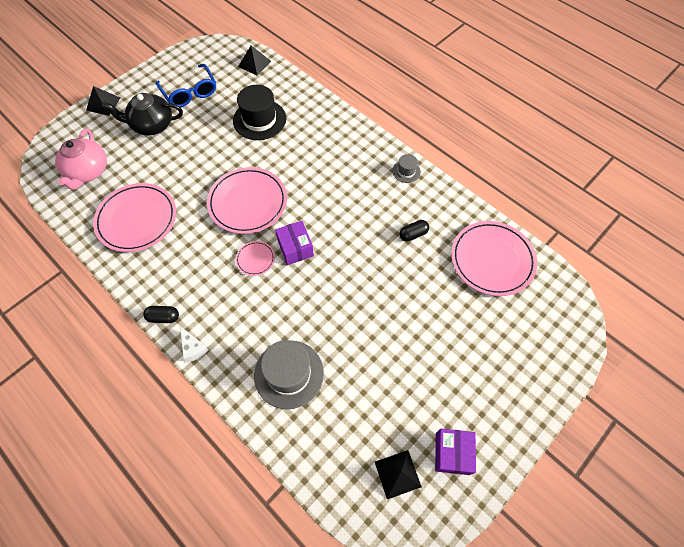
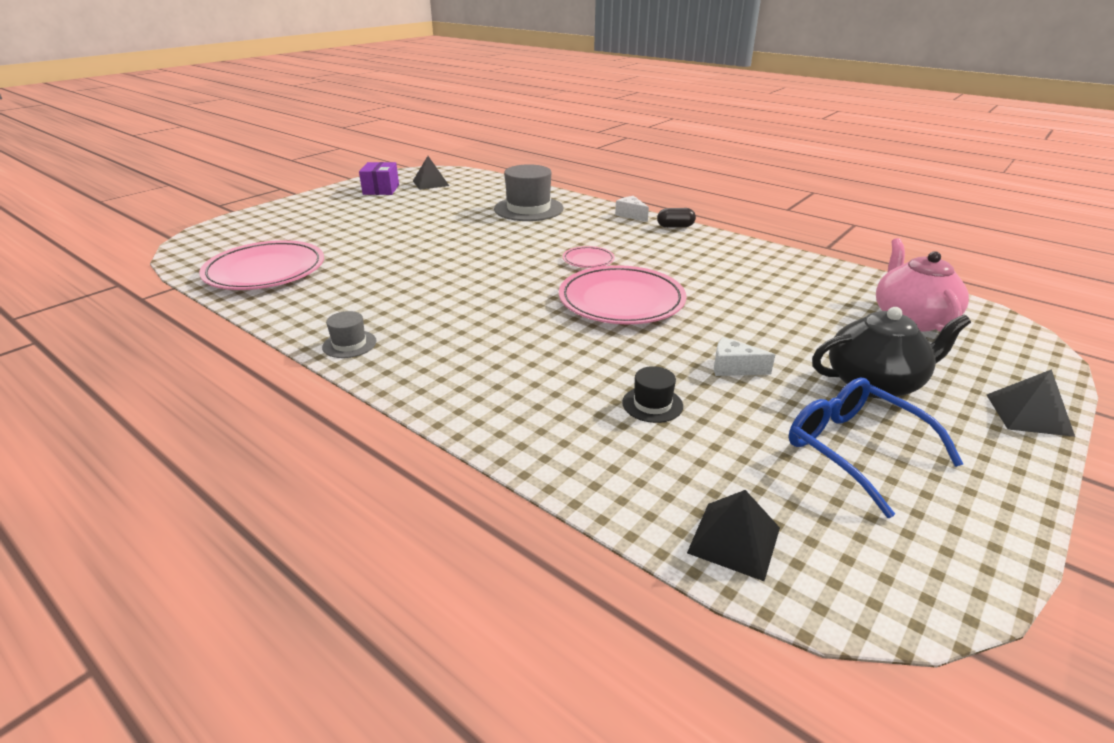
camera: 175 degrees right, 30 degrees down
(137, 219) = (775, 280): pink plate -> none
(211, 139) = (733, 368): none -> white cheese
(259, 120) = (652, 404): black hat -> black hat, size x0.50
(295, 248) = (537, 269): purple box -> none
(413, 234) = (366, 285): black capsule -> none

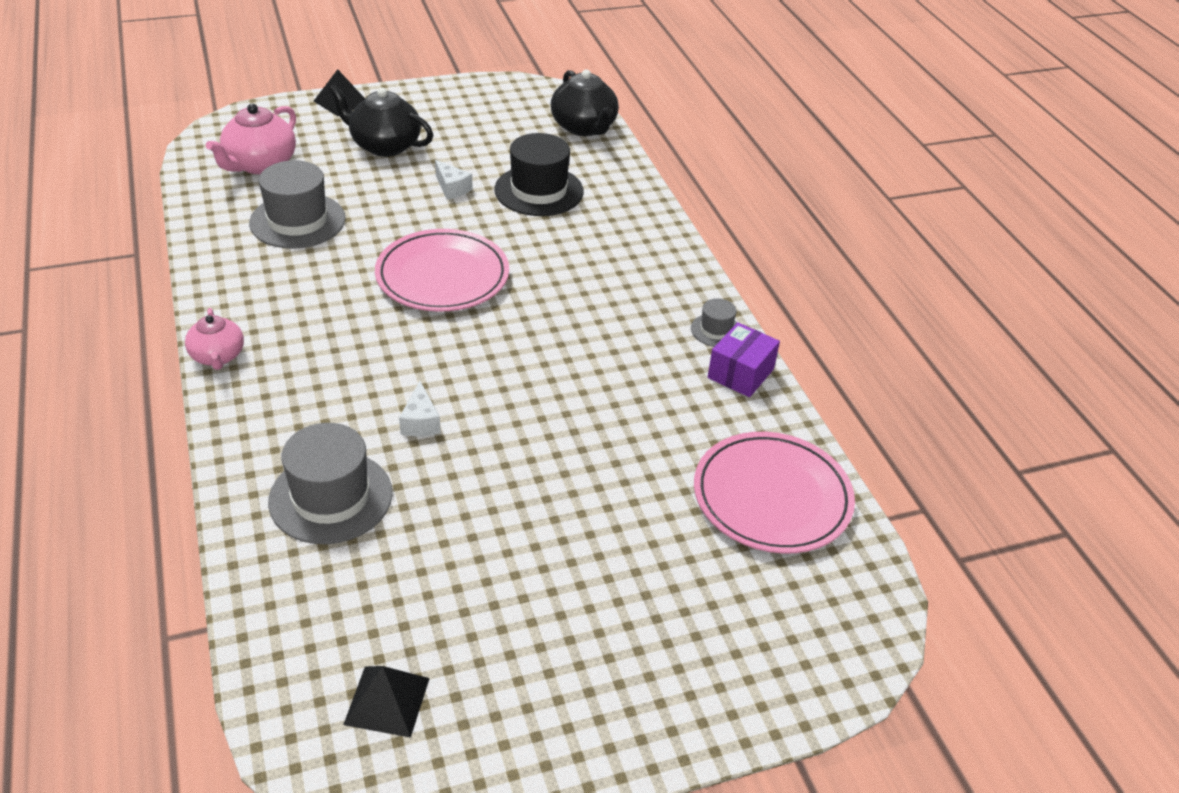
camera: 150 degrees left, 10 degrees up
(381, 189) = (496, 719): purple box -> purple box (740, 373)
(588, 260) = (398, 344): pink plate -> none
(631, 215) = (226, 407): white cheese -> white cheese (420, 422)
(652, 404) = (539, 191): black hat -> black hat, size x2.00
(675, 226) = (218, 356): black capsule -> pink teapot
(734, 540) = (584, 127): black pyramid -> black teapot
(787, 294) = (297, 221): none -> grey hat
(854, 449) = (466, 128): blue glasses -> none

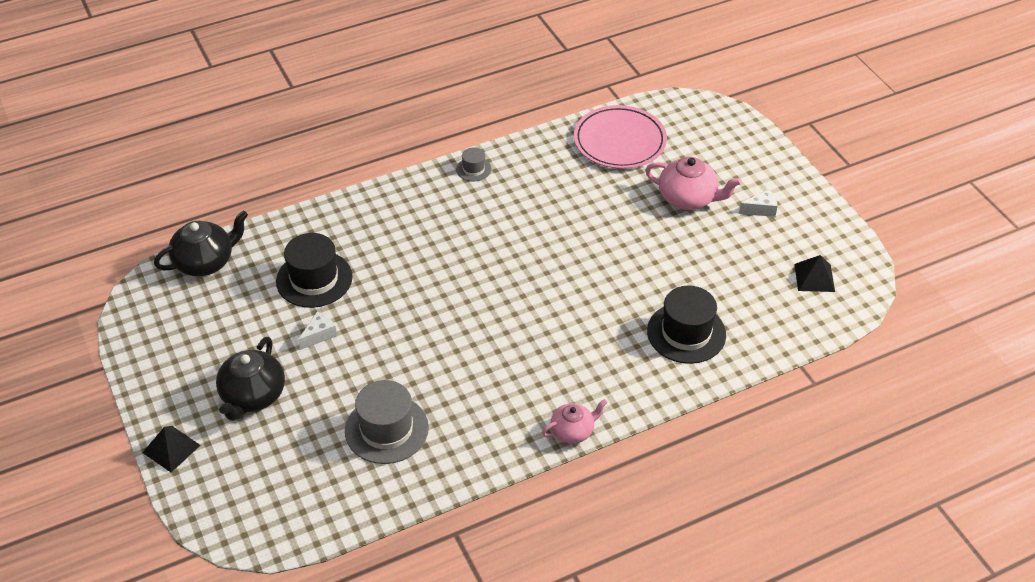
camera: 95 degrees left, 5 degrees up
(260, 164) = (298, 482): pink teapot -> pink teapot (688, 198)
(331, 497) = (686, 333): grey hat -> black hat
(420, 422) = (606, 303): white cheese -> white cheese (761, 209)
(442, 276) = (444, 319): pink plate -> none
(740, 373) = (515, 156): purple box -> none

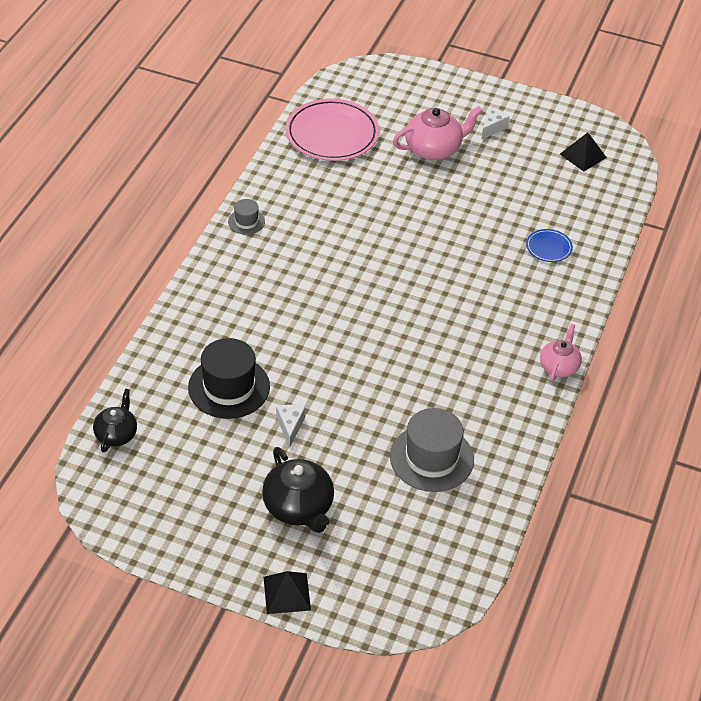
camera: 45 degrees left, 0 degrees up
(205, 262) = (116, 434): black teapot -> black teapot, size x0.63
(686, 333) = (548, 247): black hat -> blue plate

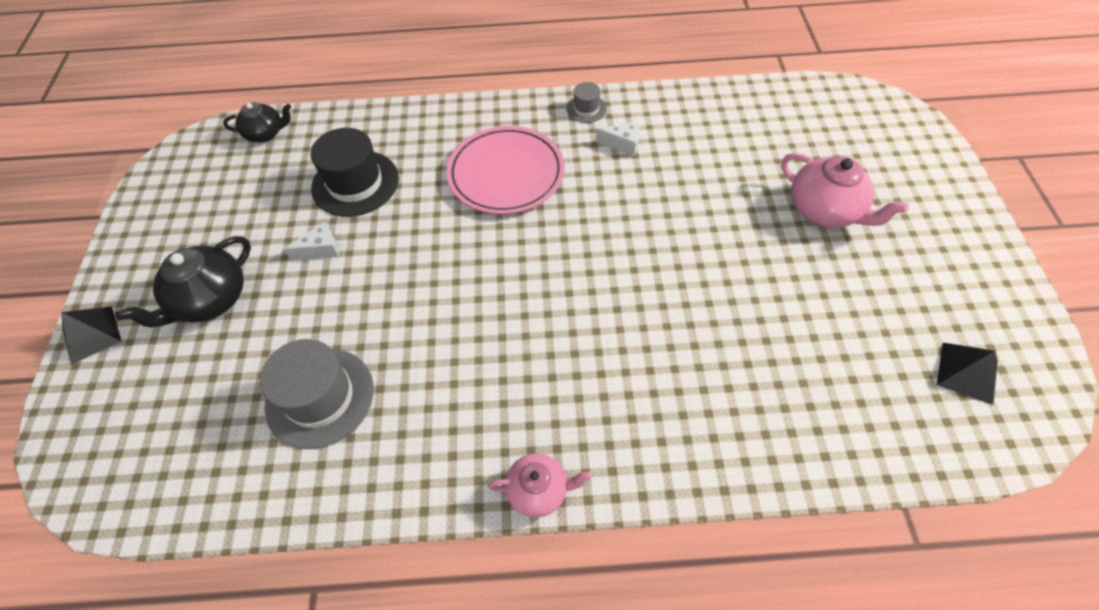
camera: 70 degrees right, 10 degrees up
(332, 134) = (766, 119): pink plate -> pink plate (506, 174)
(492, 128) = (918, 252): white cheese -> white cheese (623, 144)
(548, 247) = (753, 395): blue plate -> none

